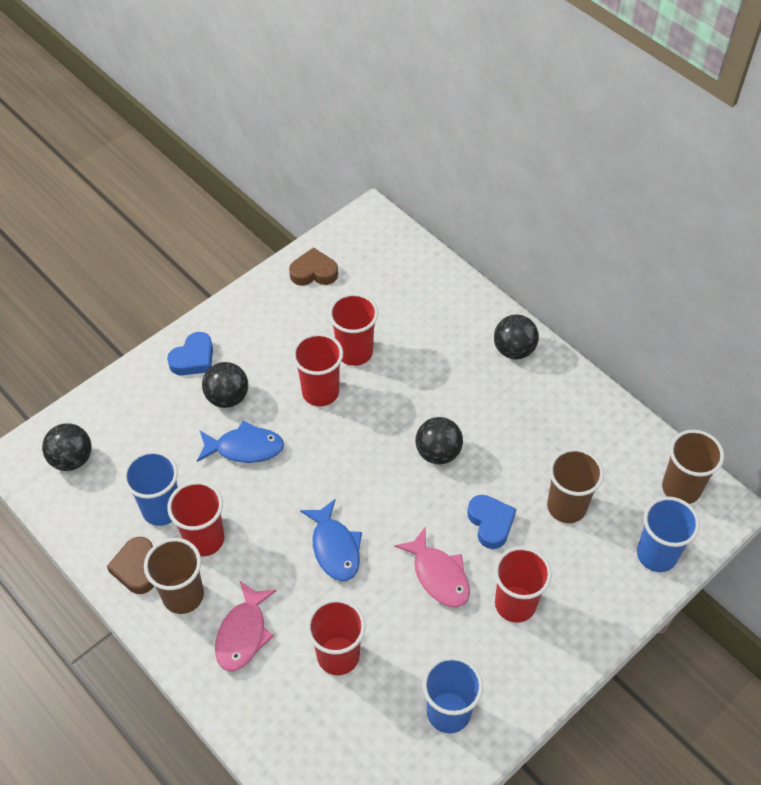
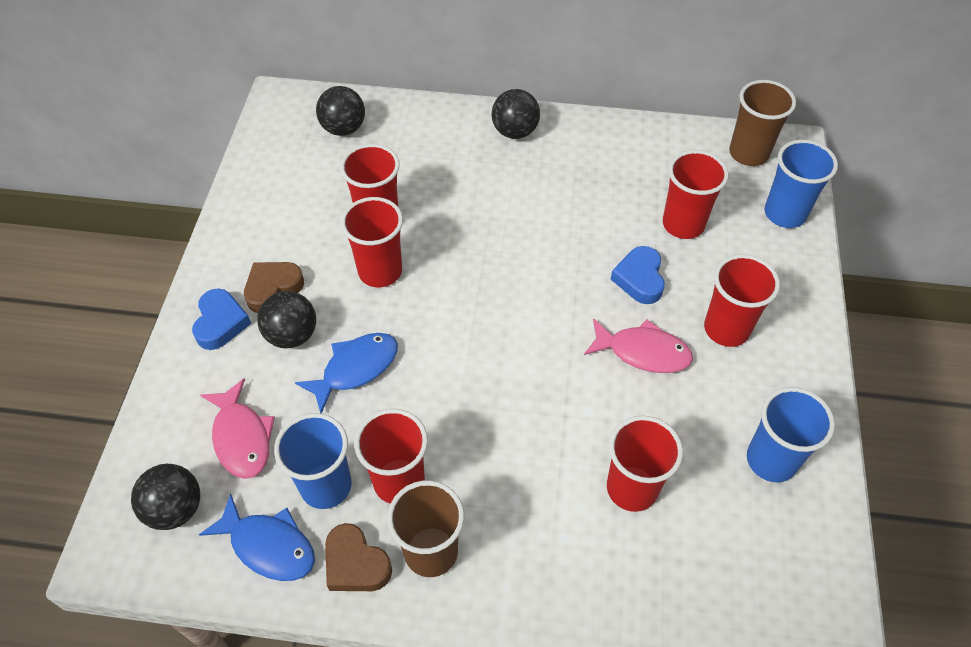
camera: 40 degrees left, 0 degrees up
(243, 633) = (526, 539): pink fish -> pink fish (242, 437)
(314, 272) = (270, 174): brown heart -> brown heart (273, 289)
(335, 547) = (531, 395): blue fish -> blue fish (268, 545)
(438, 452) = (537, 252): black ball -> black ball (343, 129)
(490, 523) = (639, 279): blue heart -> blue heart turned 120 degrees counterclockwise
(566, 507) = (683, 224): brown cup -> red cup

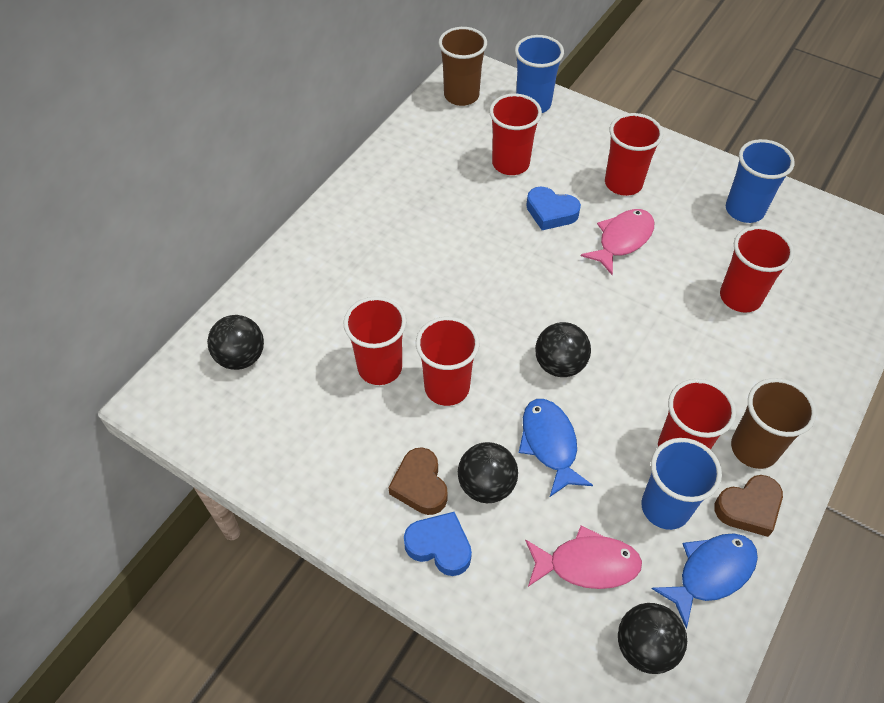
camera: 65 degrees left, 0 degrees up
(515, 132) = (338, 227): black ball -> black ball (559, 364)

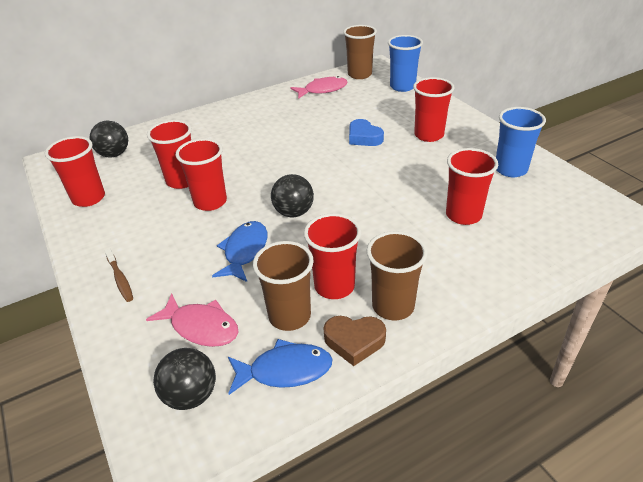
camera: 30 degrees right, 15 degrees down
(420, 485) = (143, 244): brown heart -> none
(439, 546) = (120, 279): blue heart -> brown toothbrush
(486, 485) = (182, 258): black ball -> none
(510, 164) = (360, 109): red cup -> red cup (89, 198)
(622, 240) = (400, 162): pink fish -> pink fish (322, 90)
(665, 507) = (289, 316): blue cup -> brown cup

